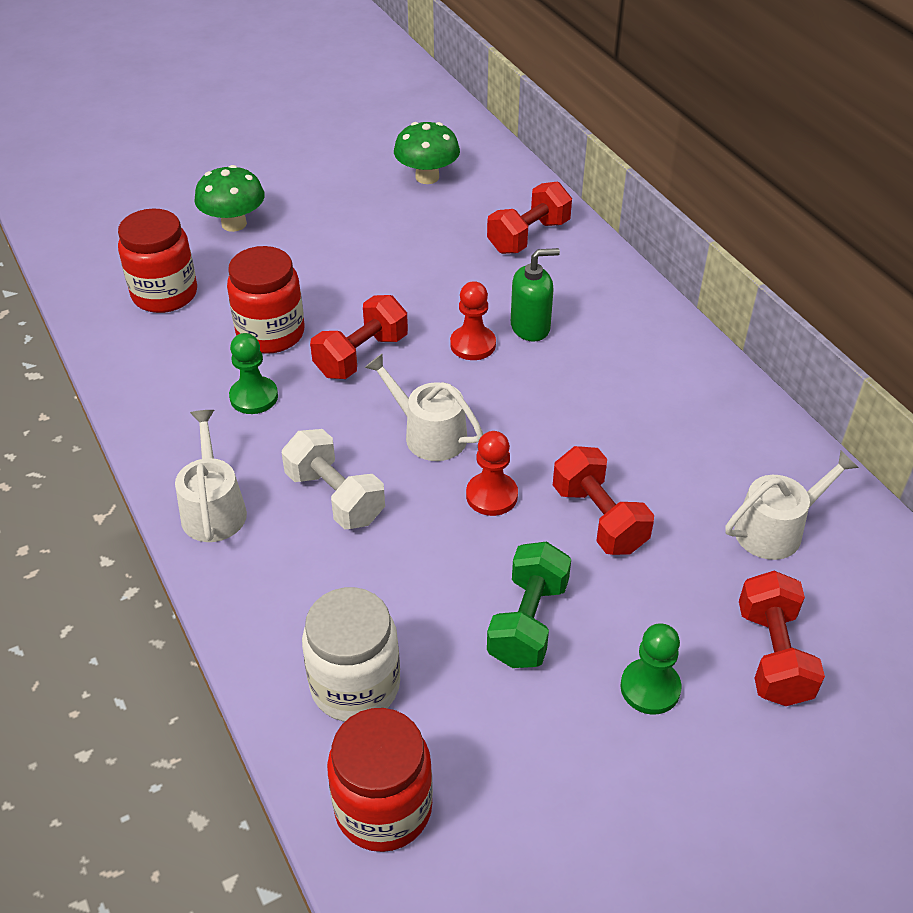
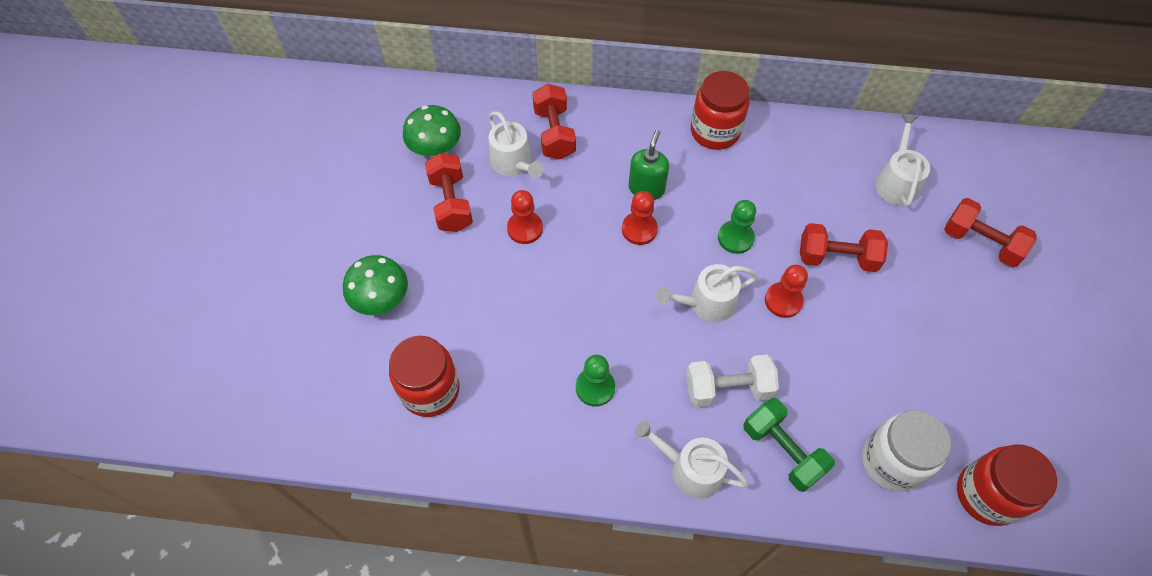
camera: 55 degrees left, 15 degrees up
(270, 333) = (534, 342): red jar -> red jar (715, 131)
(361, 356) = (601, 299): red dumbbell -> red dumbbell (451, 203)
(394, 269) = (525, 228): none -> red pawn
(463, 228) = (513, 163): none -> white watering can
(528, 622) = (894, 342): green dumbbell -> green dumbbell (782, 450)
(650, 688) = (972, 312): green pawn -> green pawn (735, 238)

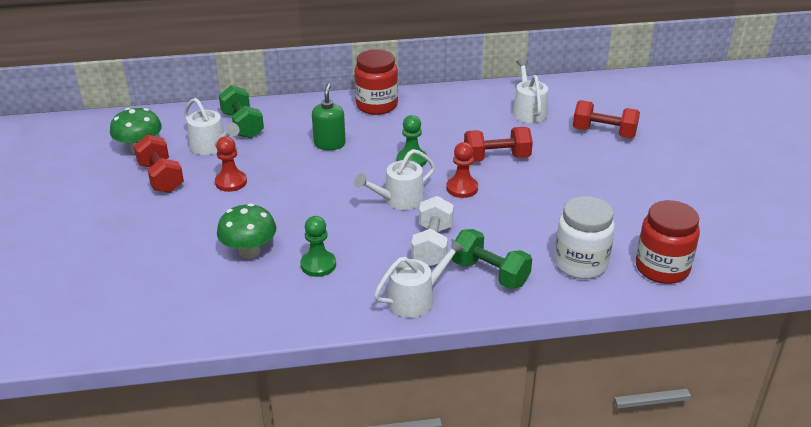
camera: 15 degrees left, 25 degrees down
(381, 299) = (109, 245): green mushroom -> green mushroom (249, 251)
(430, 390) = (168, 293): red jar -> none
(554, 133) = (242, 125): red dumbbell -> green dumbbell
(639, 229) = (330, 167): red pawn -> none
(690, 469) = (416, 299): white watering can -> white watering can turned 135 degrees clockwise
(727, 389) = (432, 246): white dumbbell -> white dumbbell turned 60 degrees counterclockwise

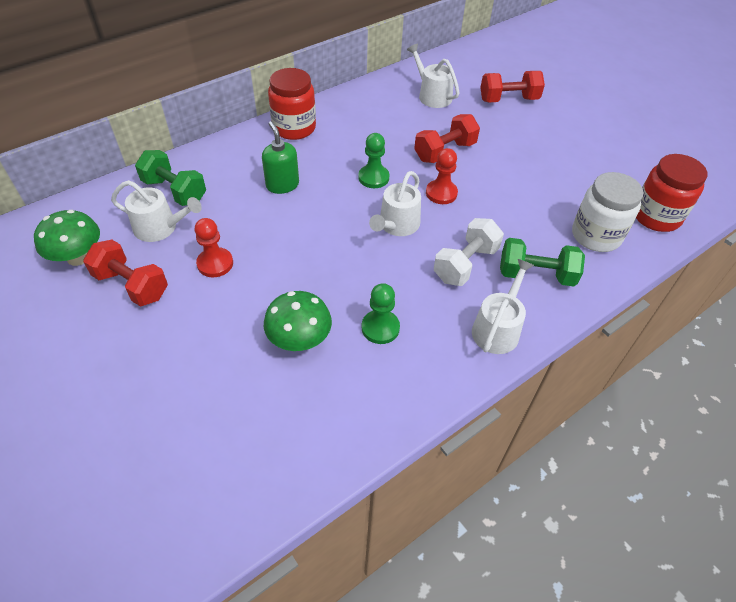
camera: 30 degrees left, 15 degrees up
(432, 246) = (465, 264): white dumbbell -> white dumbbell turned 60 degrees clockwise

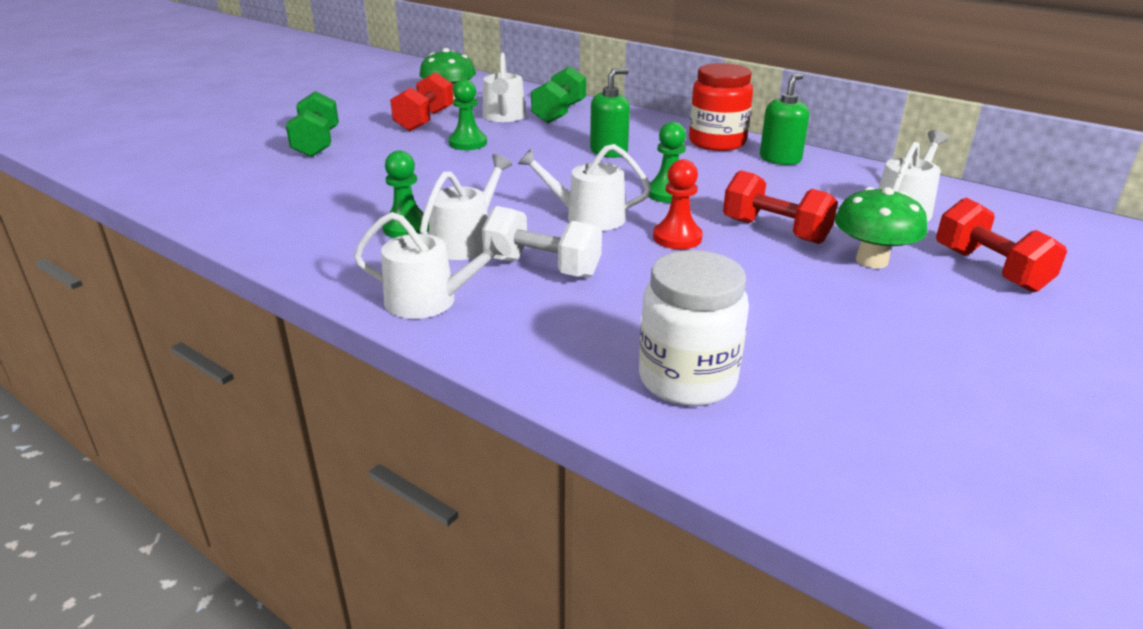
camera: 75 degrees right, 20 degrees down
(215, 263) = (468, 143): red pawn -> green pawn
(299, 340) = (377, 192): green mushroom -> green mushroom (871, 260)
(339, 112) = (780, 159): none -> green soap dispenser
(415, 296) = (466, 241): none -> white watering can
(536, 274) = (552, 324): green dumbbell -> green dumbbell (317, 144)
(656, 216) = (809, 457): red jar -> none

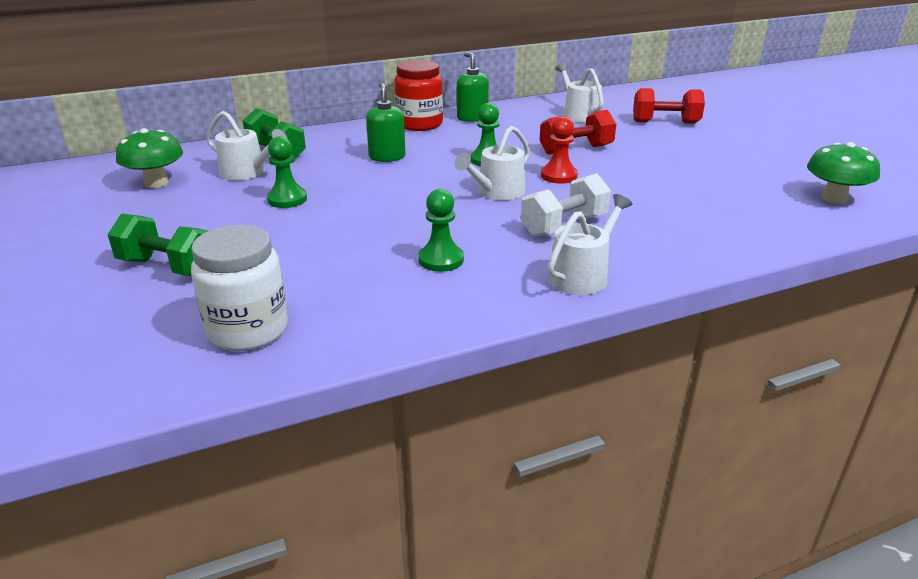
camera: 60 degrees left, 0 degrees up
(425, 120) = (195, 205): red dumbbell -> none
(466, 241) = (493, 242): white watering can -> none
(687, 379) = (736, 220): white jar -> white jar (248, 330)
(871, 260) = (634, 141): green mushroom -> green mushroom (834, 199)

